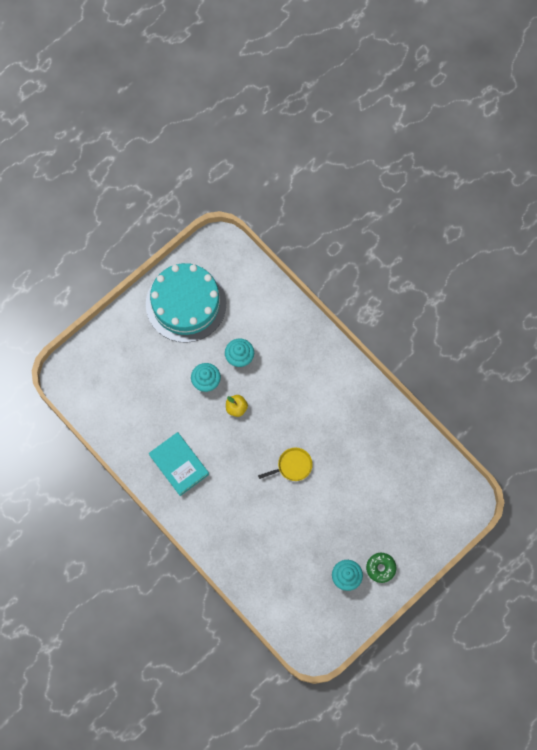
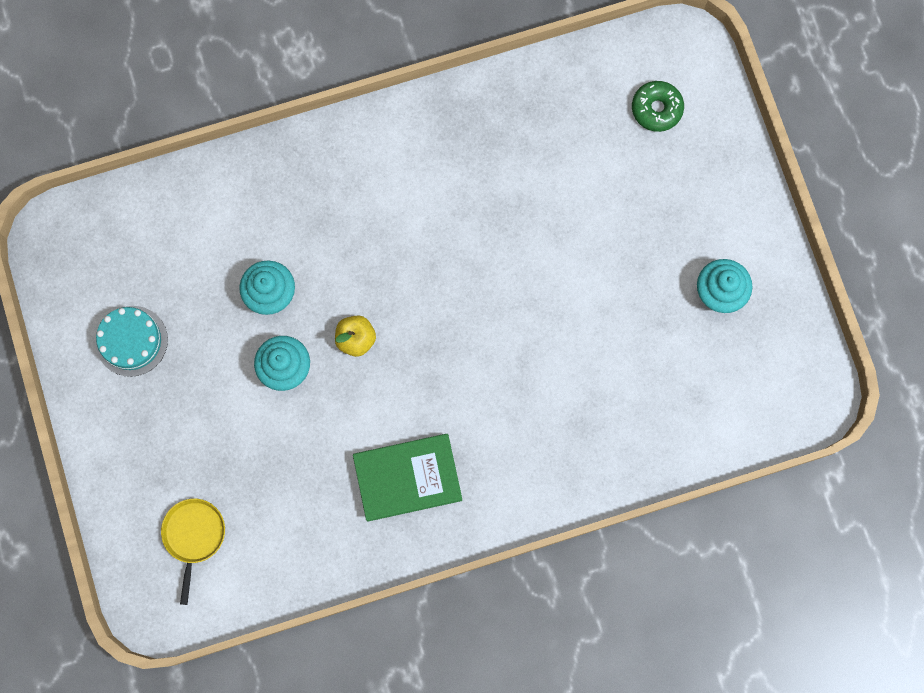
camera: 65 degrees left, 5 degrees up
(179, 465) = (408, 478): turquoise book -> green book
(186, 303) = (131, 341): turquoise cake -> turquoise cake, size x0.47
(293, 466) = (498, 292): yellow pan -> yellow pan (194, 535)
(380, 568) = (728, 232): green donut -> green donut (656, 109)

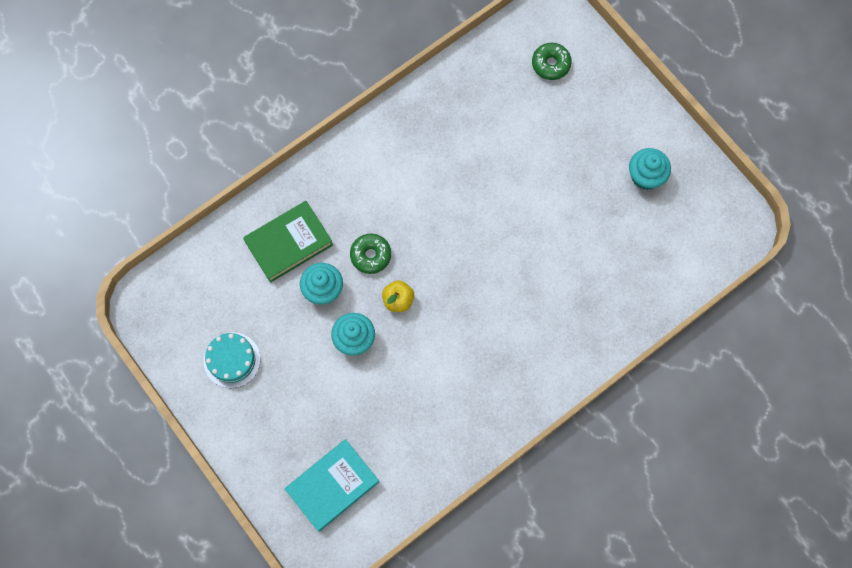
camera: 20 degrees left, 5 degrees down
(194, 535) = (332, 486): yellow pan -> turquoise book
(343, 272) = (370, 255): none -> green donut
(408, 478) = (475, 386): green book -> green book (289, 243)

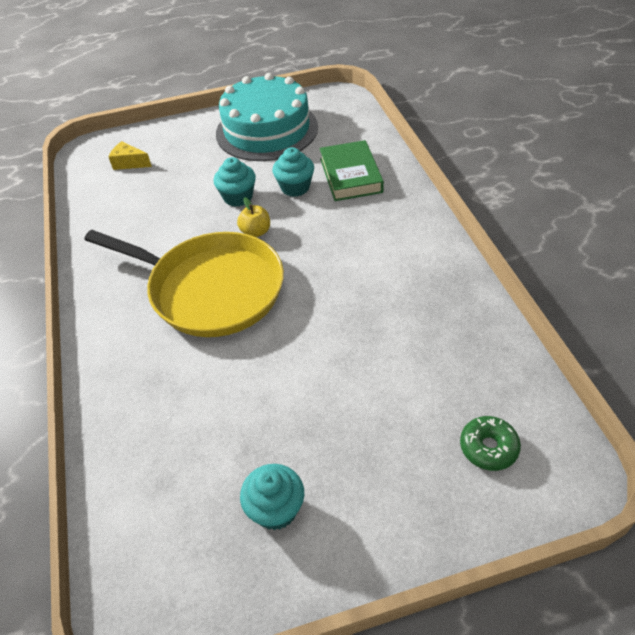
camera: 115 degrees right, 25 degrees down
(232, 360) = (267, 130): turquoise cake -> turquoise cake, size x2.11
(332, 486) = (129, 163): turquoise book -> yellow cheese
(370, 255) = (310, 223): green donut -> none
(481, 307) = (211, 289): none -> yellow pan

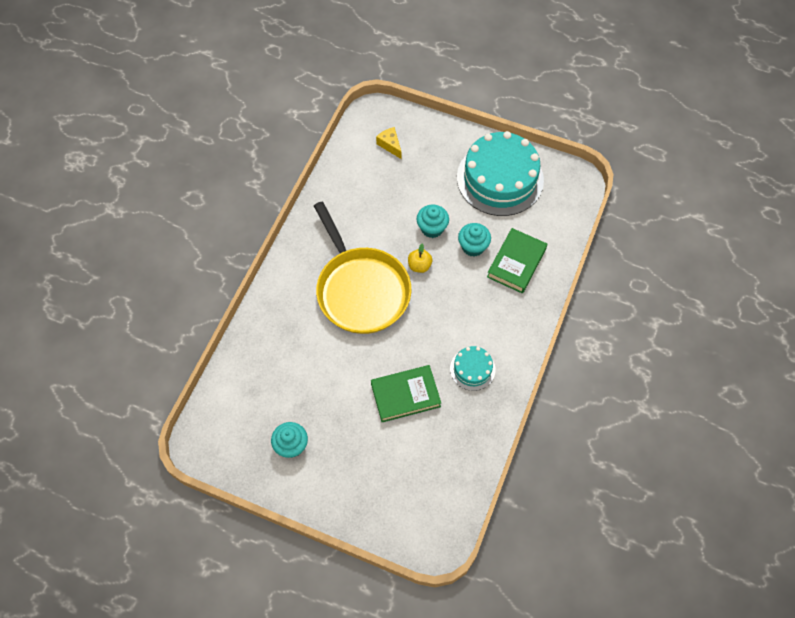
camera: 35 degrees right, 15 degrees up
(362, 351) = (405, 395): none -> green book
(406, 279) = (472, 369): none -> turquoise cake
(488, 448) = (414, 498): green donut -> none

